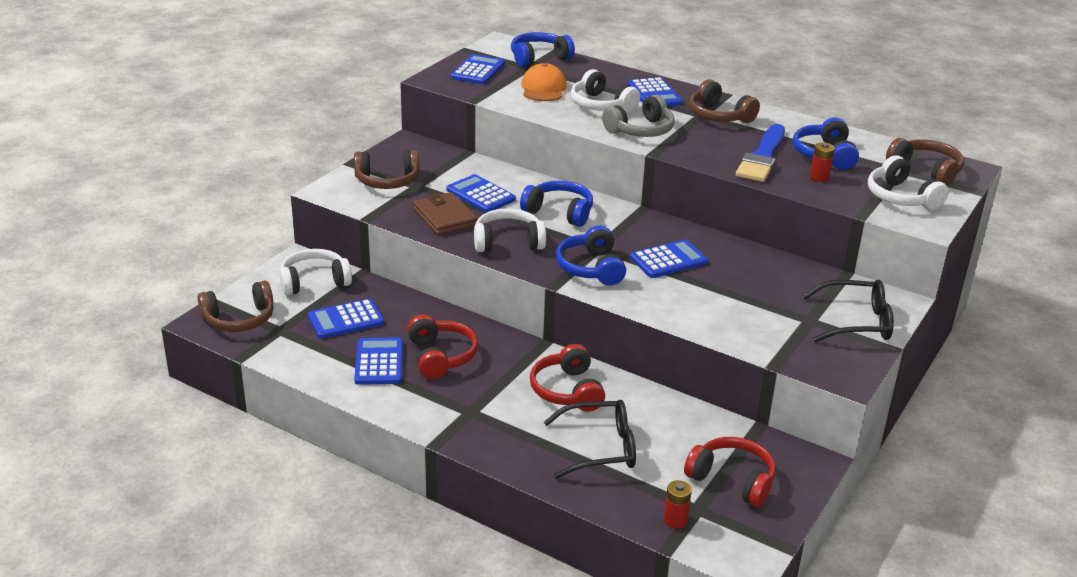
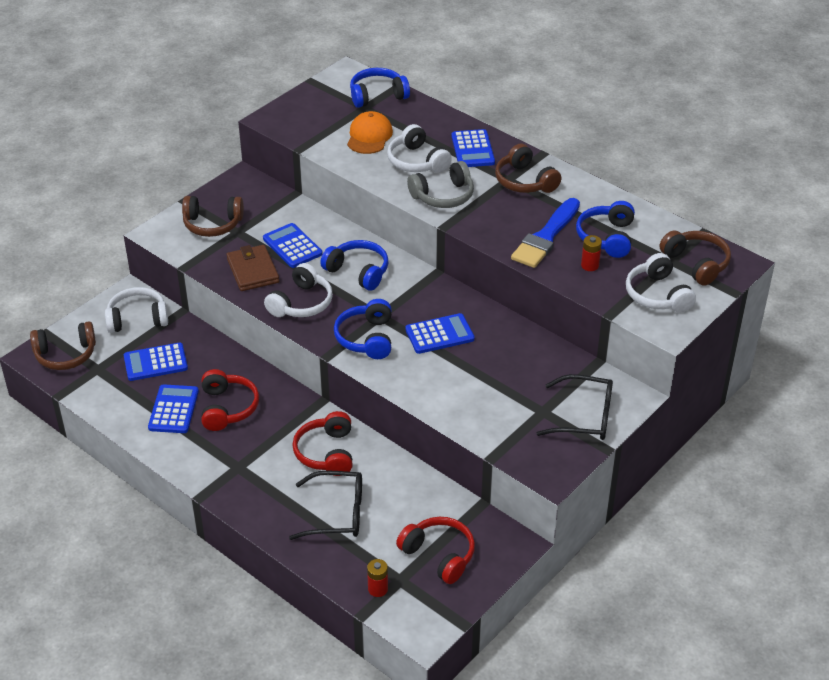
camera: 10 degrees right, 10 degrees up
(477, 70) = (314, 110): blue calculator -> none
(508, 242) = (301, 303): white headphones -> white headphones turned 120 degrees clockwise

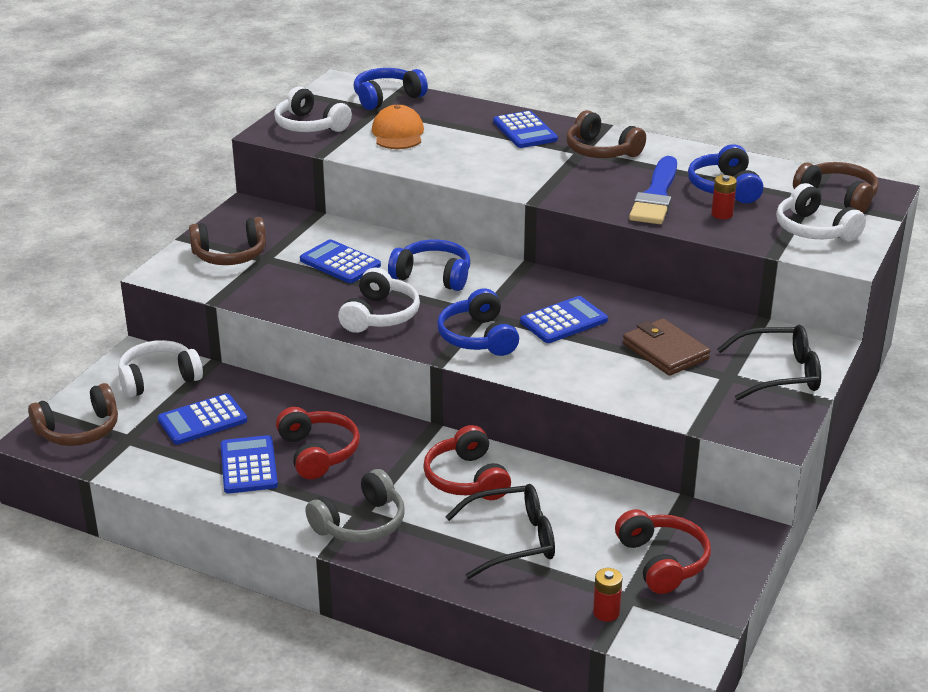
camera: 15 degrees left, 10 degrees down
(253, 271) = (303, 293): brown wallet -> brown wallet (665, 351)
(417, 161) = (466, 148): white headphones -> white headphones (310, 126)
(439, 555) = (662, 562): red headphones -> red headphones turned 45 degrees clockwise
(443, 196) = (516, 175): grey headphones -> grey headphones (360, 523)

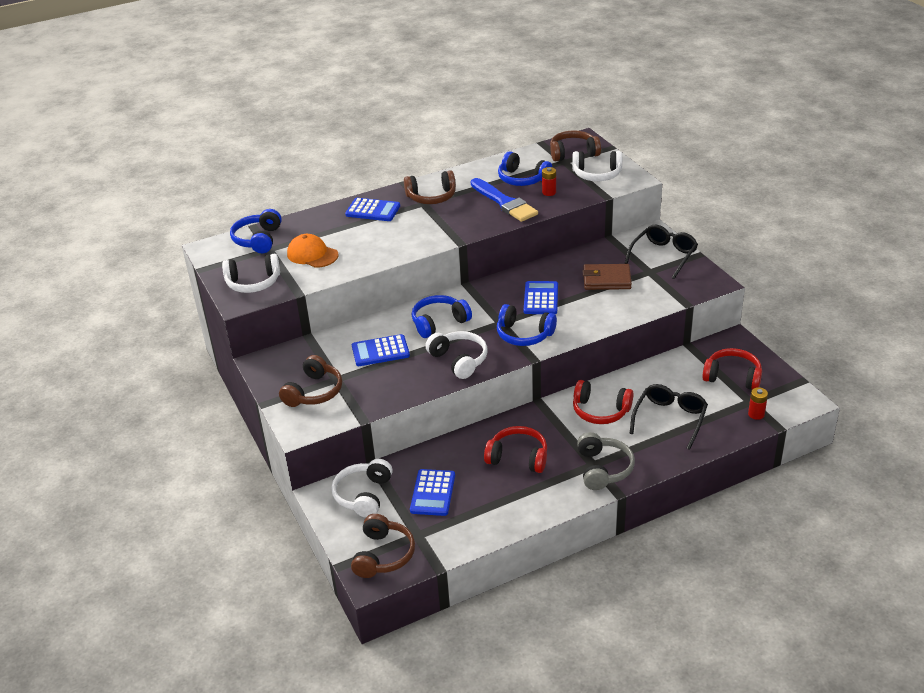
camera: 50 degrees left, 5 degrees up
(248, 465) = (502, 492): blue calculator -> none

